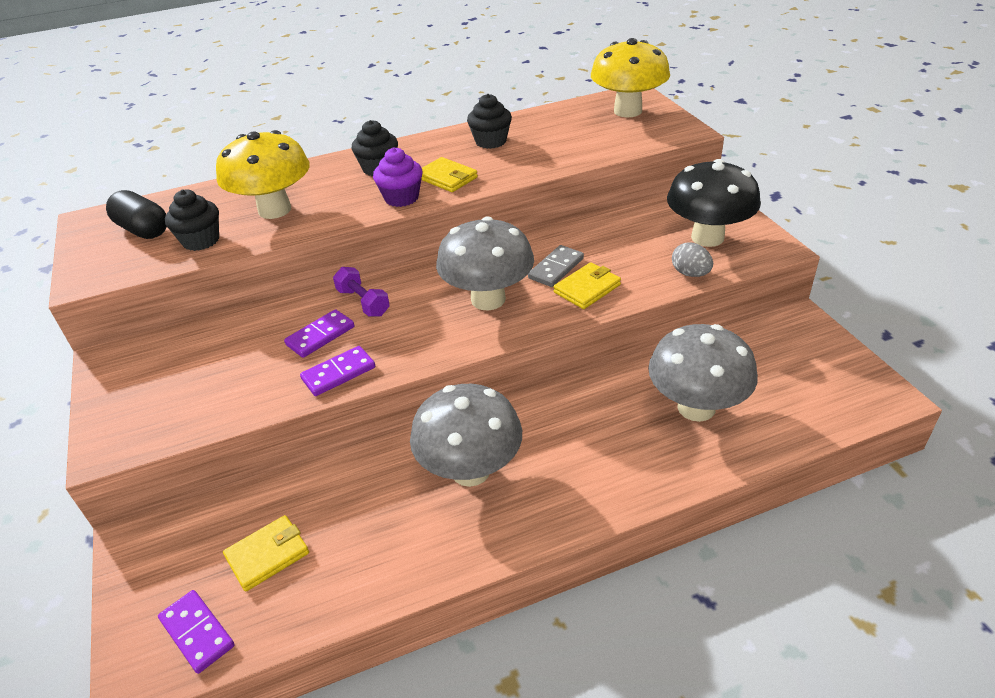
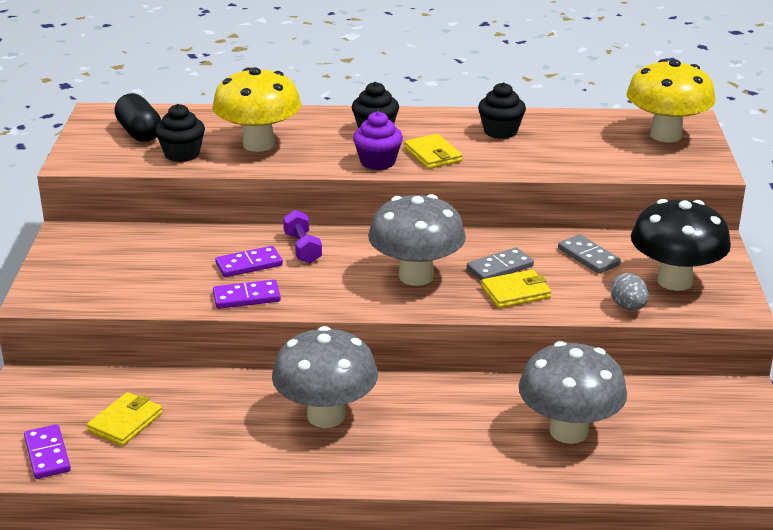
camera: 20 degrees right, 10 degrees down
(267, 555) = (125, 422): yellow wallet -> yellow wallet turned 45 degrees counterclockwise
(622, 236) = (588, 257): none -> grey domino

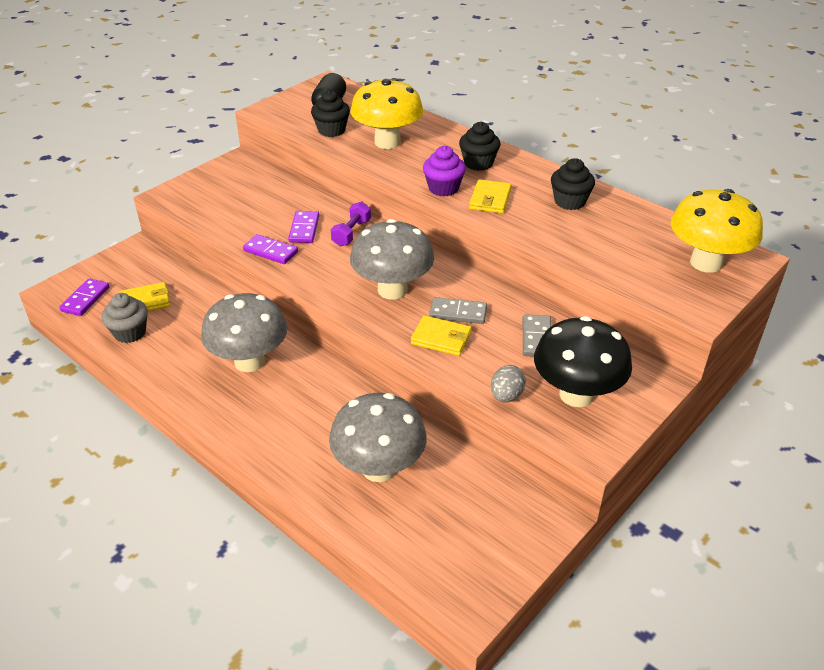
camera: 40 degrees right, 10 degrees up
(155, 456) = (130, 333): none -> grey cupcake
(249, 264) = (304, 229): purple domino -> purple domino turned 75 degrees clockwise

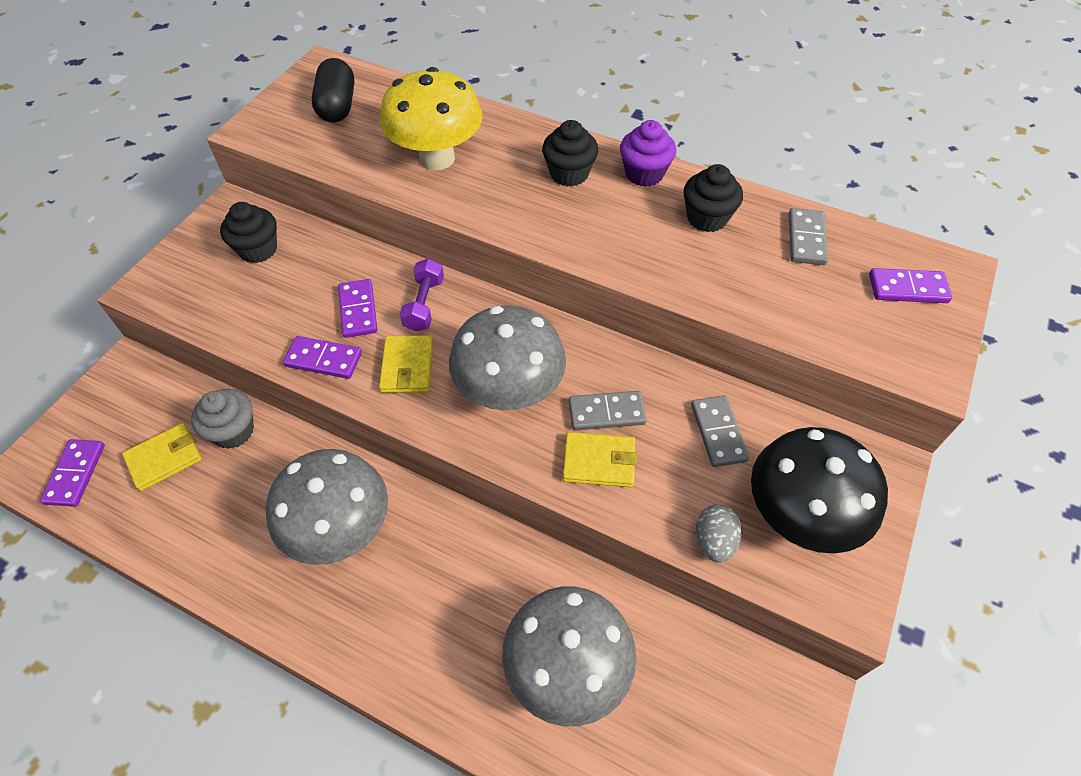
camera: 15 degrees left, 15 degrees up
(130, 333) = (158, 519): grey cupcake -> grey cupcake (233, 431)
(331, 130) = (354, 150): black cupcake -> black cupcake (258, 249)
(443, 188) = (538, 226): purple cupcake -> purple cupcake (644, 174)
(490, 199) = (605, 233): yellow wallet -> yellow wallet (407, 367)
(640, 224) = (806, 239): none -> grey domino
(706, 263) = (907, 288): yellow mushroom -> purple domino

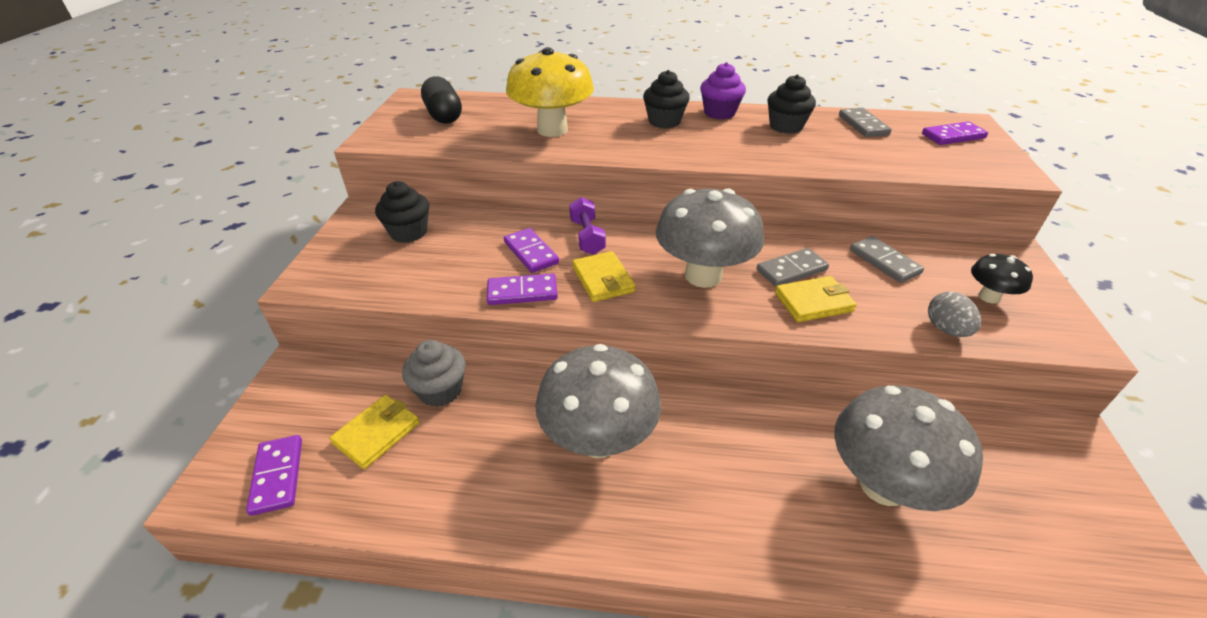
camera: 20 degrees left, 15 degrees down
(798, 516) = (989, 297): black mushroom -> black mushroom, size x0.49

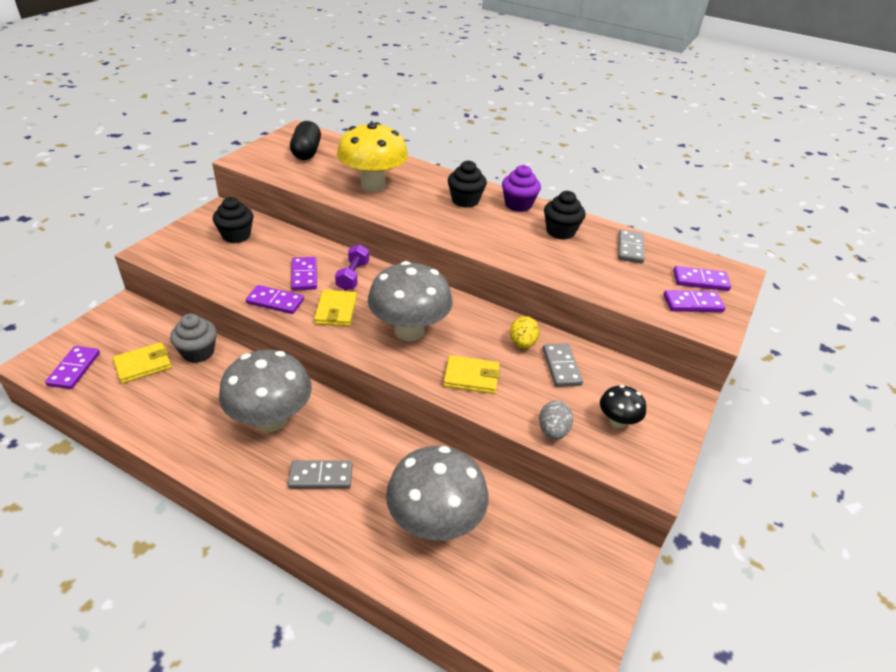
camera: 20 degrees right, 0 degrees up
(791, 270) = (480, 349): grey domino -> grey domino (321, 476)
(825, 251) = (522, 343): none -> yellow egg
(972, 157) = (692, 303): none -> purple domino

